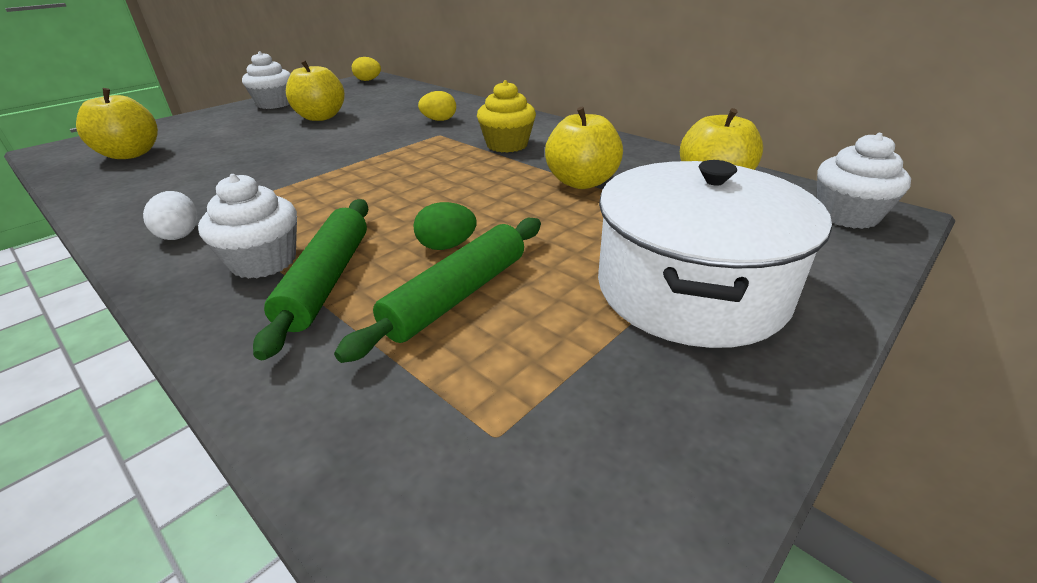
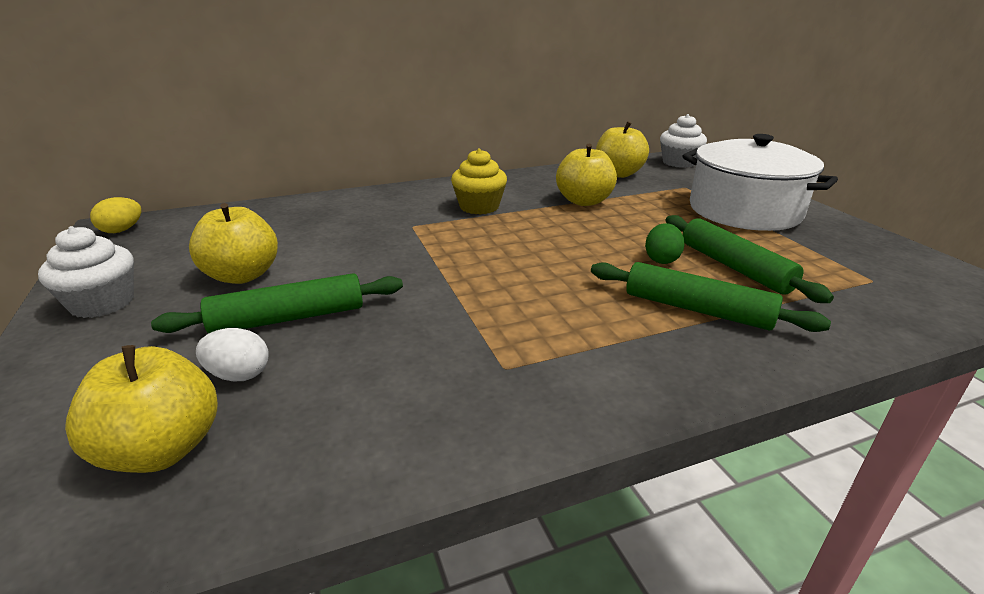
camera: 65 degrees left, 5 degrees down
(180, 234) = (557, 385): white egg -> white egg (239, 375)
(264, 261) = (651, 336): white cupcake -> none
(267, 141) = (288, 318): none -> green rolling pin
(439, 120) = (368, 219): yellow egg -> none

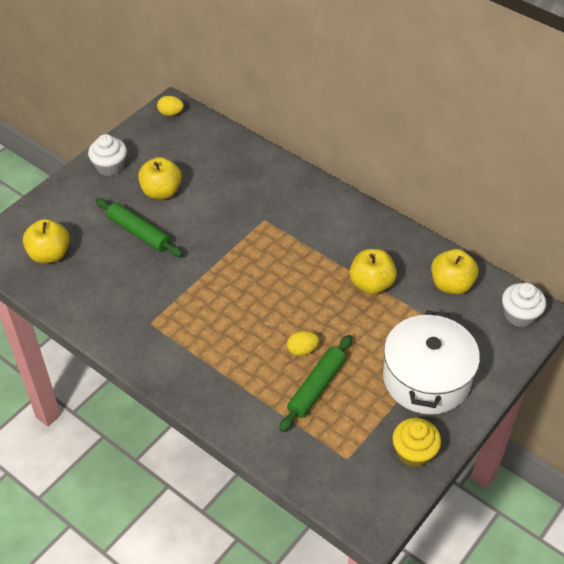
camera: 60 degrees right, 20 degrees up
(239, 375) = (94, 245): white egg -> none
(479, 207) = (317, 235): yellow cupcake -> yellow cupcake (414, 452)
(661, 259) = (302, 350): green egg -> yellow egg
(697, 309) = (249, 379): green rolling pin -> none

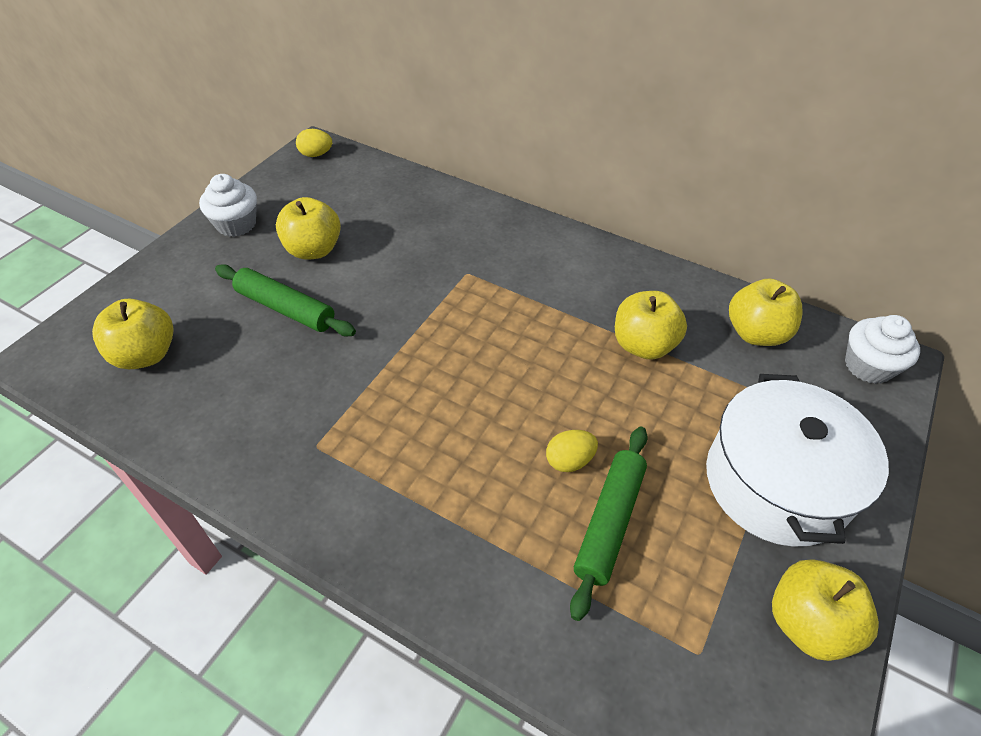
camera: 10 degrees left, 0 degrees up
(414, 452) = (807, 623): yellow cupcake -> yellow apple

